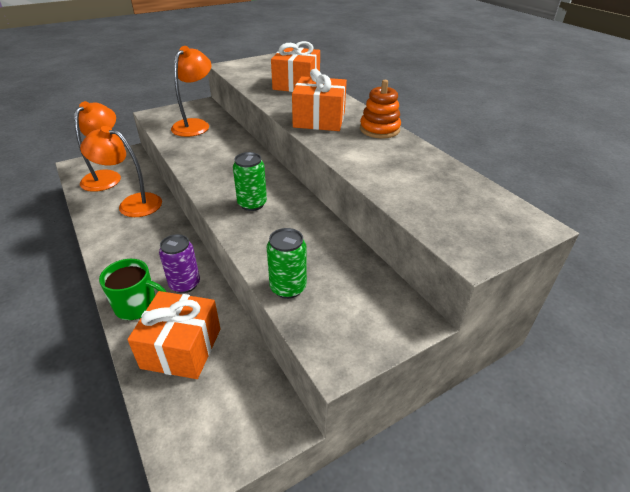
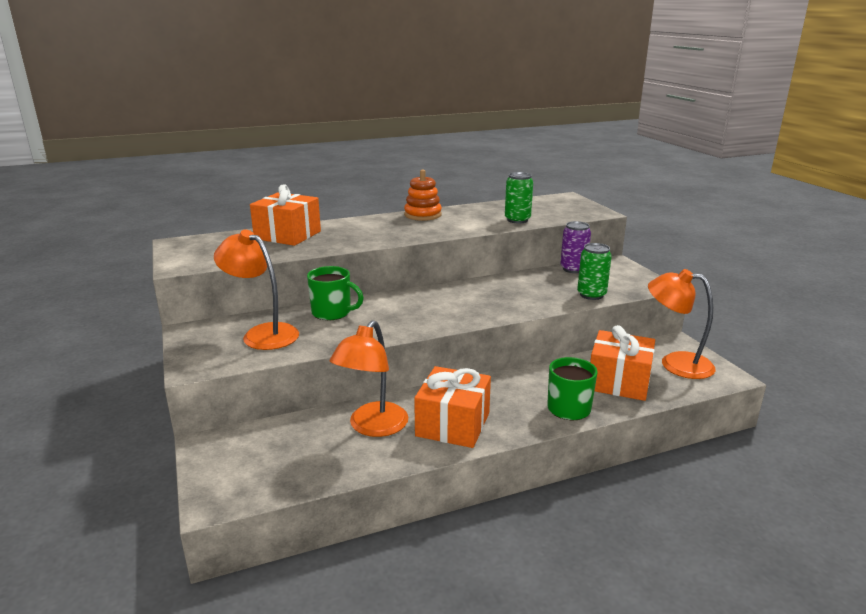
camera: 80 degrees left, 15 degrees down
(106, 176) = (279, 459): orange lamp -> orange lamp (675, 363)
(185, 284) = (537, 383): purple can -> purple can (573, 269)
(229, 143) = (332, 313): none -> green mug
(252, 204) = (472, 304): green can -> green can (517, 220)
(319, 119) = (391, 232): orange gift -> orange gift (453, 424)

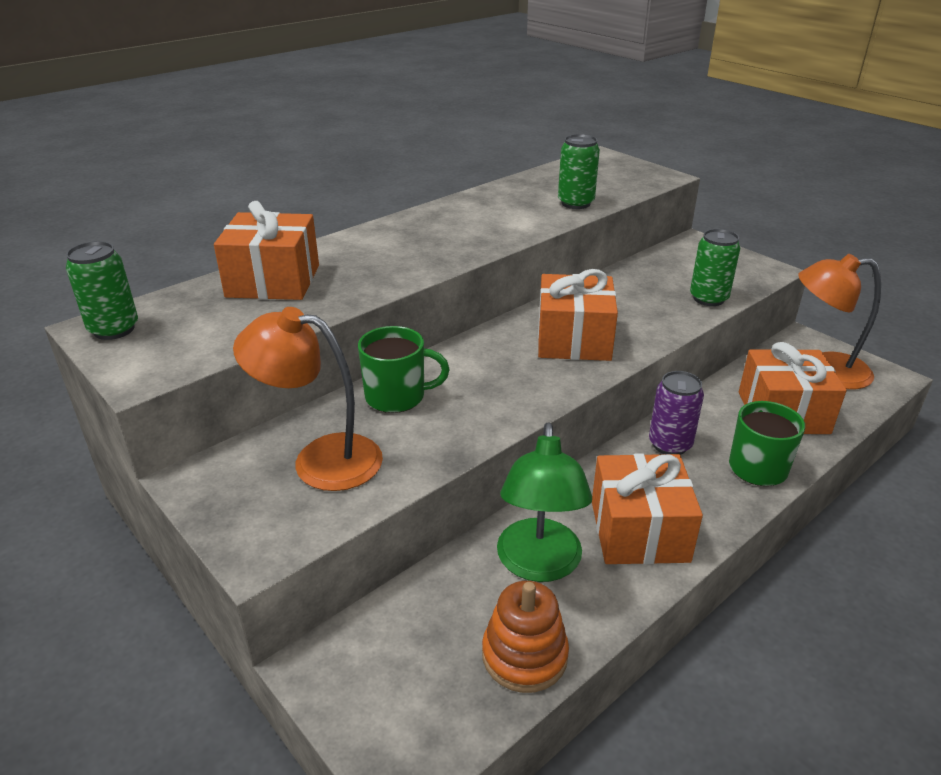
camera: 20 degrees left, 10 degrees up
(184, 245) = (114, 329): none -> green can
(372, 427) = (539, 565): orange lamp -> green lamp
(423, 215) = (442, 212): orange stacking toy -> orange stacking toy (524, 655)
(471, 302) = (573, 339): none -> orange gift
(573, 269) = (655, 261): purple can -> purple can (670, 444)

